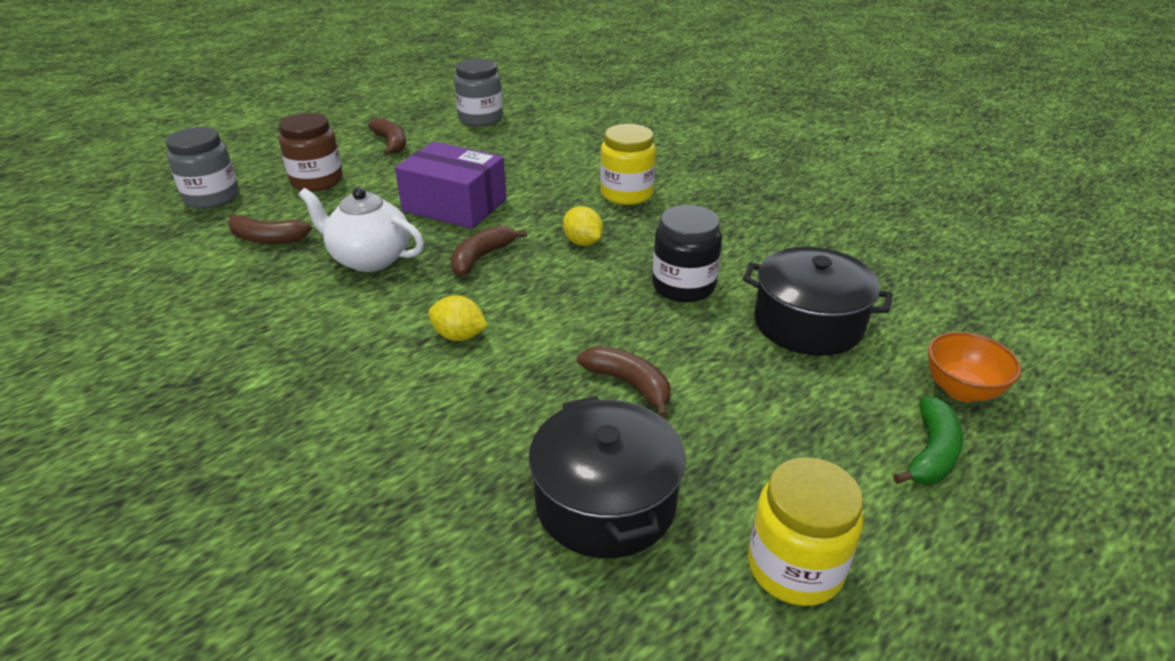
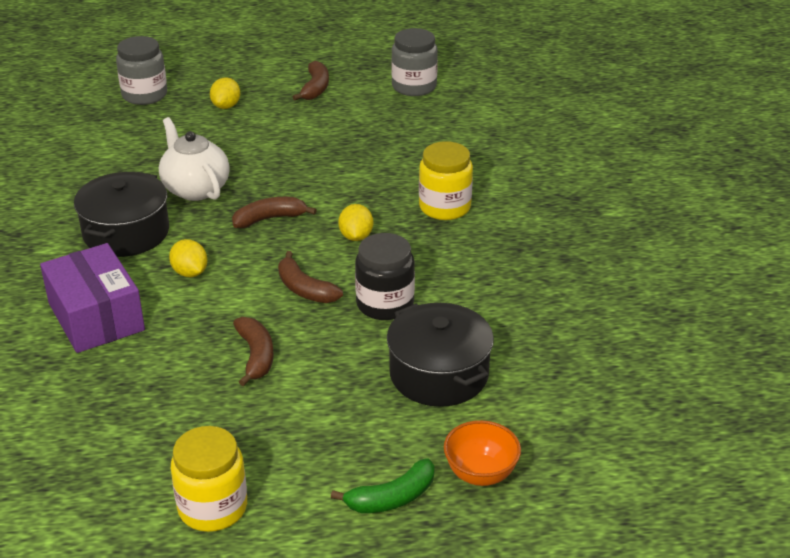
camera: 35 degrees right, 0 degrees up
(267, 239) = (147, 145): brown banana -> brown banana (305, 289)
(317, 181) = (226, 106): brown jar -> yellow lemon
(454, 205) = (299, 166): purple box -> purple box (96, 317)
(605, 502) = (155, 417): black pot -> black pot (126, 232)

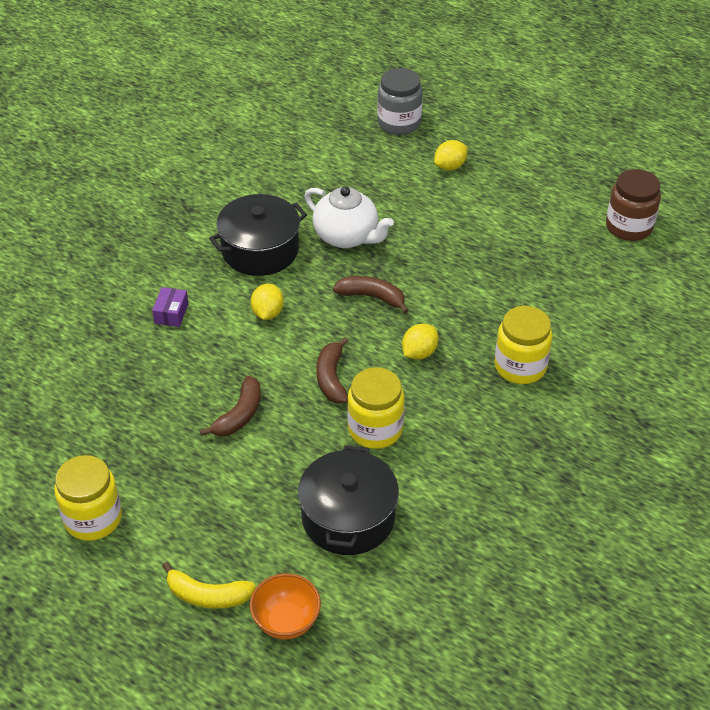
camera: 40 degrees right, 10 degrees up
(96, 317) = (171, 313): purple box -> purple box, size x0.43
(195, 188) = (347, 237): white teapot -> white teapot turned 120 degrees clockwise
(315, 88) = (541, 185): brown banana -> none
(385, 304) = (375, 429): black jar -> yellow jar
(392, 498) = (207, 595): green banana -> yellow banana
(414, 86) = (629, 227): grey jar -> brown jar

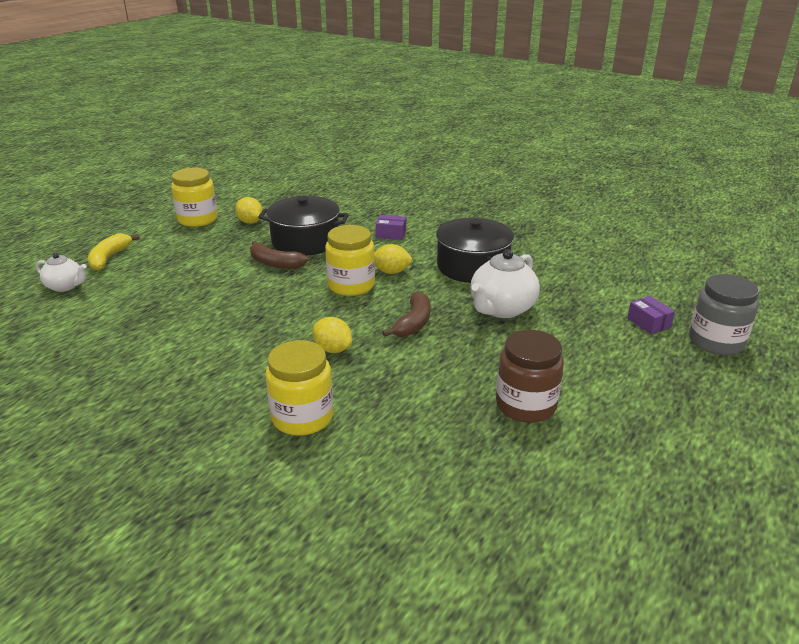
camera: 90 degrees right, 15 degrees down
(286, 621) = (65, 286): orange bowl -> white teapot
(331, 378) = (307, 302): brown banana -> none
(348, 517) = (147, 311): black pot -> black pot (305, 241)
(371, 152) = (648, 323): none -> purple box
(375, 429) = (239, 324): yellow jar -> yellow jar (351, 285)
(450, 166) = (650, 377): yellow lemon -> yellow lemon (250, 222)
(629, 227) = (584, 550): brown jar -> brown jar (525, 405)

